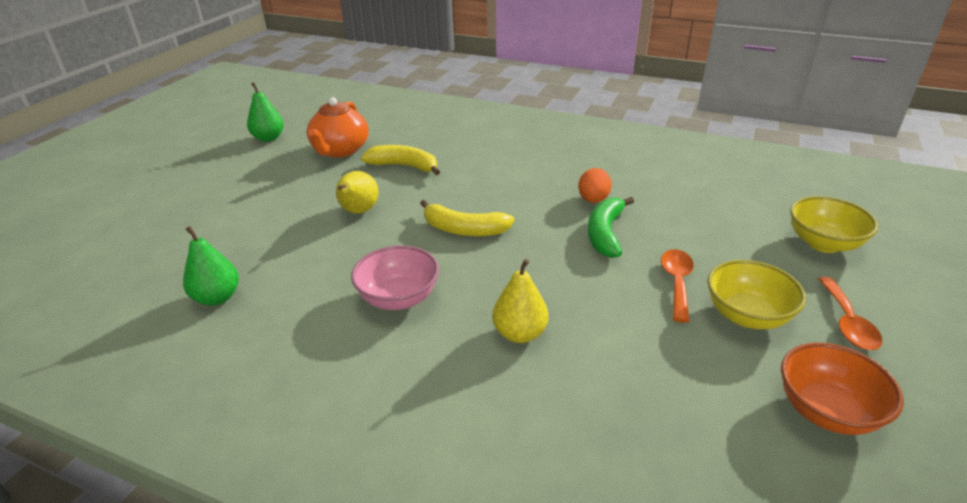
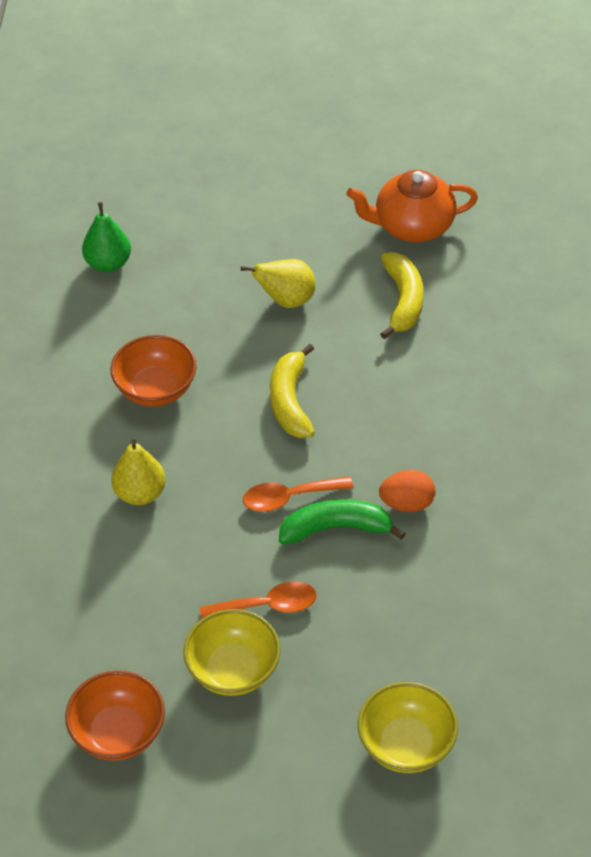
camera: 70 degrees right, 15 degrees up
(268, 138) = (409, 148): green pear -> none
(398, 298) = (156, 389): pink bowl -> orange bowl
(847, 322) = (254, 759): orange spoon -> orange spoon (289, 498)

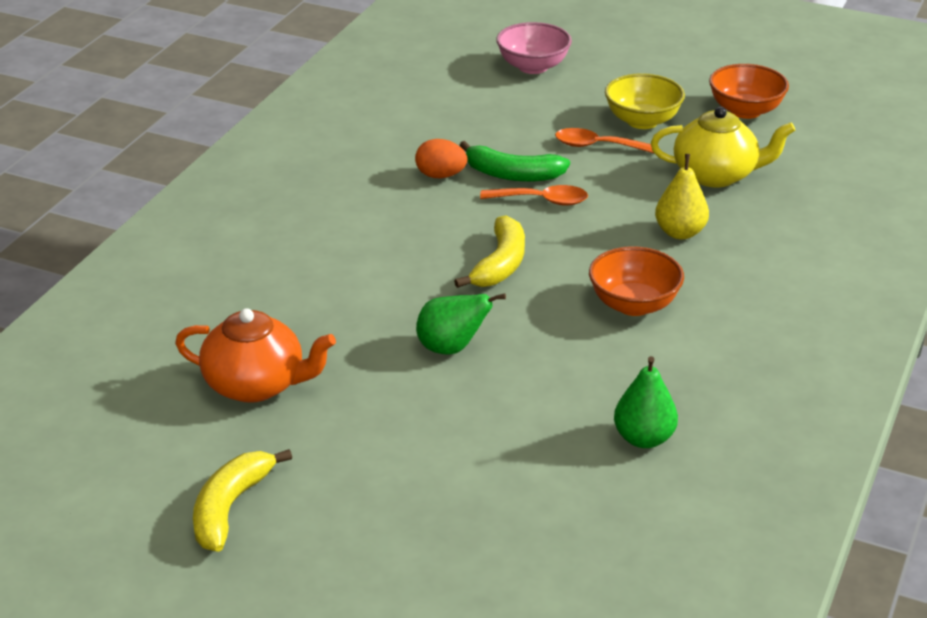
camera: 160 degrees left, 15 degrees down
(125, 595) = (716, 175): none -> yellow teapot
(286, 300) = (451, 348): yellow pear -> green pear
(403, 301) = (326, 317): yellow banana -> yellow banana (230, 508)
(406, 745) = (533, 67): yellow bowl -> pink bowl

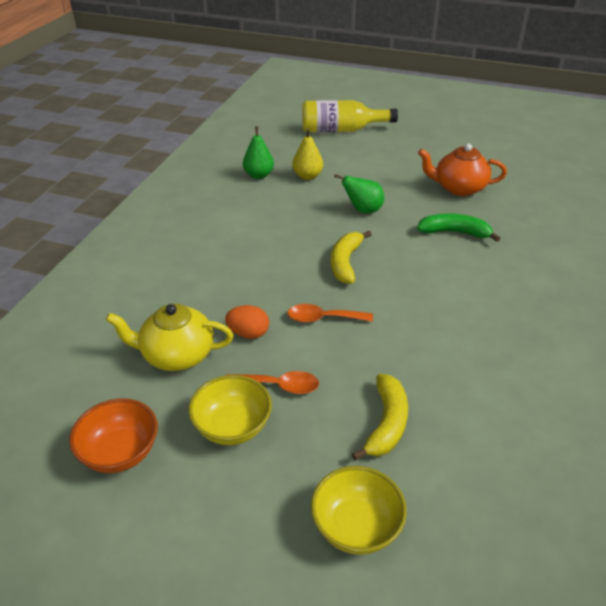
camera: 175 degrees right, 5 degrees up
(230, 508) = (438, 144): yellow banana -> yellow banana (386, 423)
(440, 175) = (411, 340): orange egg -> orange egg (248, 333)
(446, 574) = (341, 130): none -> yellow bottle
(512, 174) = (351, 345): green banana -> green banana (454, 232)
(533, 67) = (356, 526): pink bowl -> yellow bowl
(633, 304) = (258, 240): orange bowl -> none
(680, 232) = (219, 295): yellow pear -> yellow pear (307, 176)

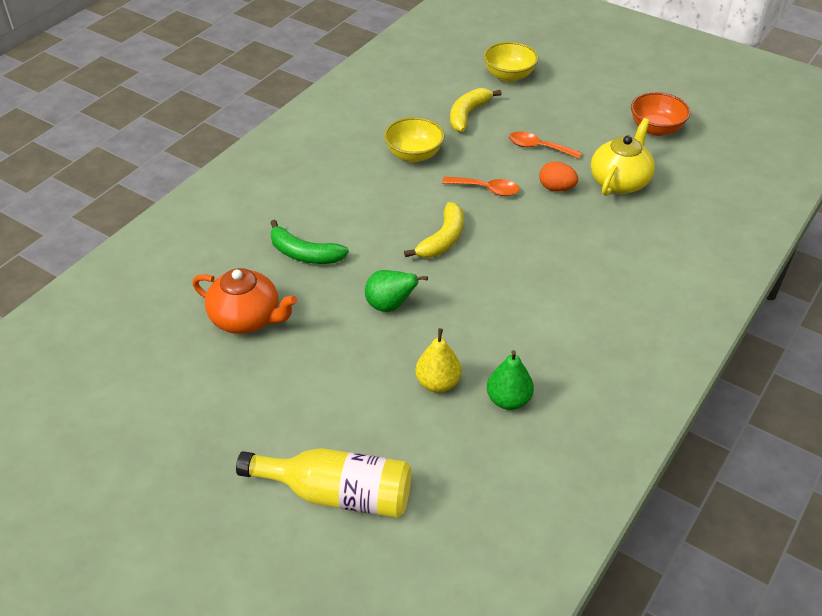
camera: 165 degrees left, 5 degrees up
(176, 355) = (619, 182): yellow teapot -> yellow teapot turned 75 degrees counterclockwise
(232, 427) = (577, 130): yellow bowl -> yellow bowl (414, 155)

